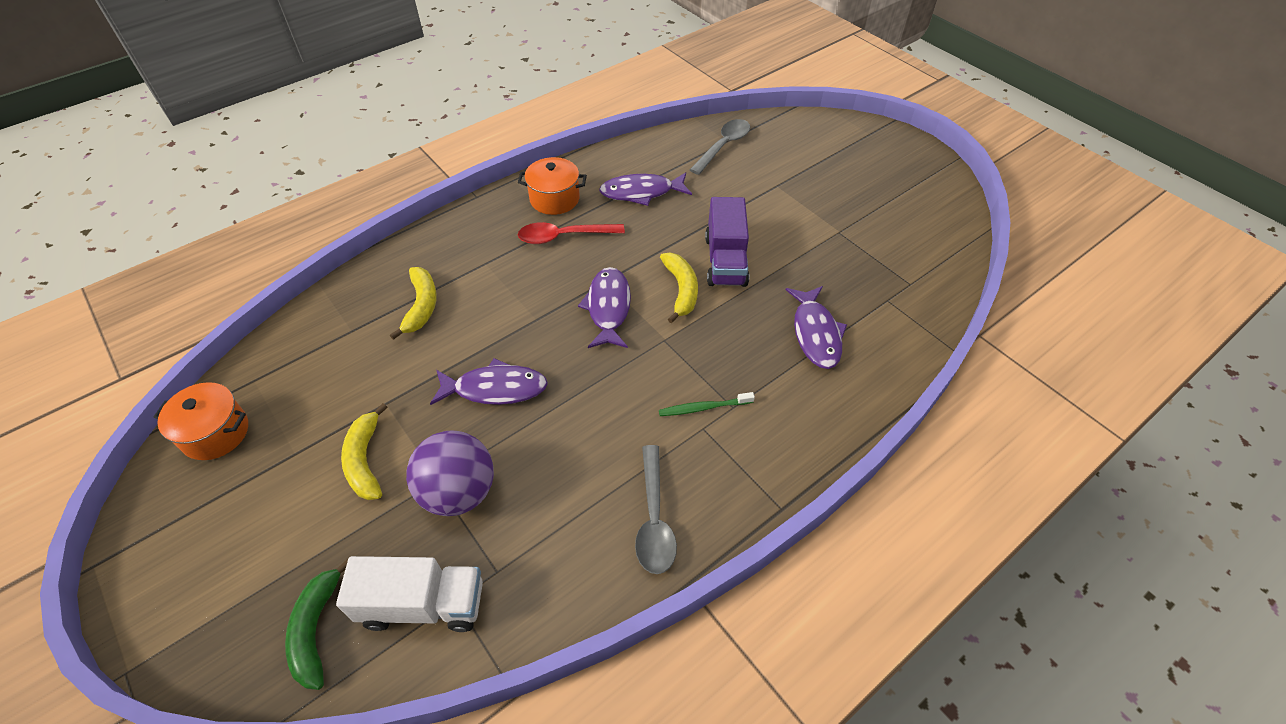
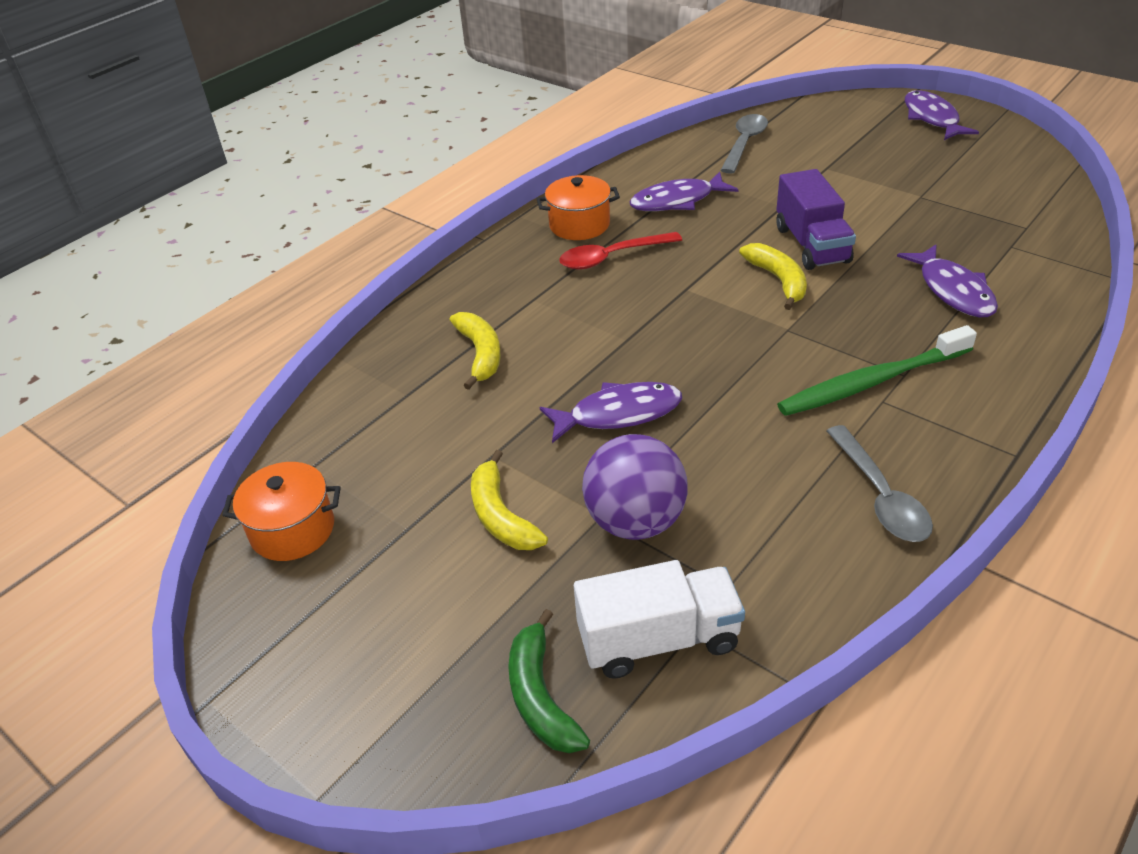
camera: 10 degrees left, 10 degrees down
(608, 308) = (705, 312): purple fish -> purple fish (932, 118)
(703, 408) = (871, 382): green toothbrush -> green toothbrush, size x1.92

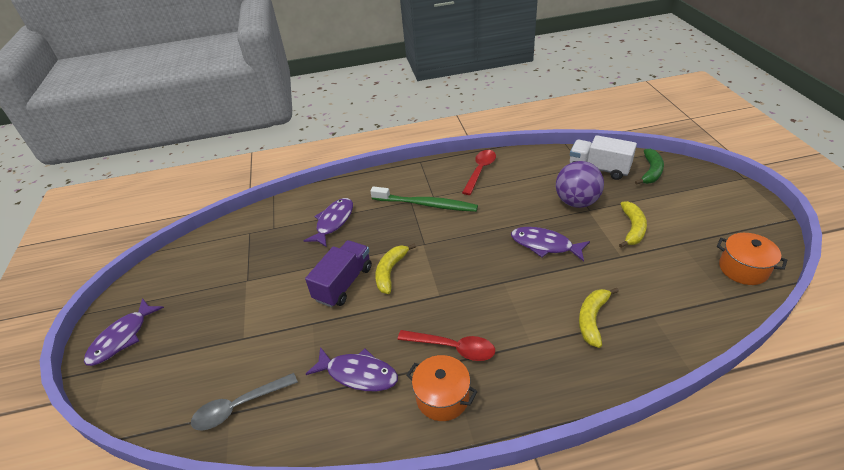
camera: 140 degrees left, 0 degrees up
(880, 496) = (480, 171): grey spoon -> red spoon

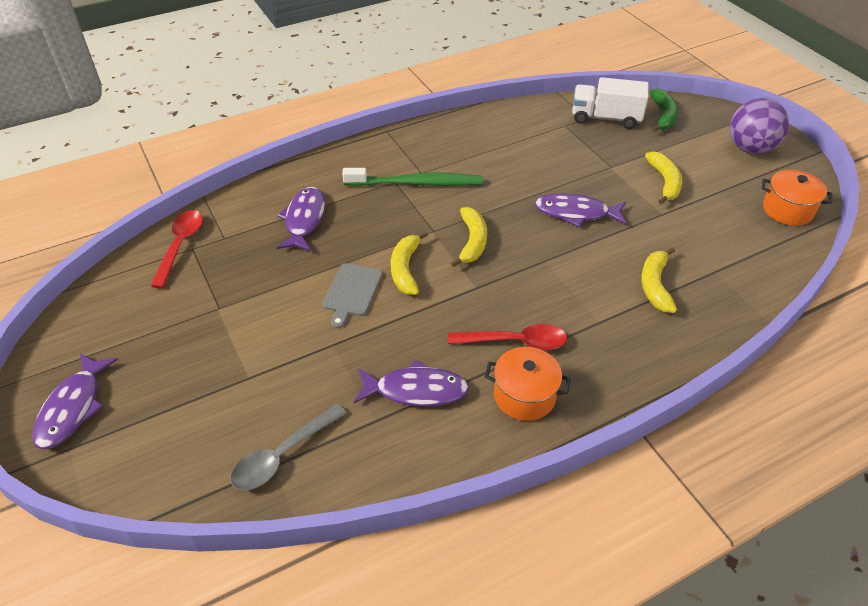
camera: 20 degrees left, 5 degrees up
(343, 283) = (352, 292): purple truck -> grey cutting board
(450, 257) = (472, 242): none -> yellow banana
(480, 171) = (467, 135): red spoon -> red spoon (180, 246)
(576, 202) = (594, 159): purple ball -> purple ball (750, 148)

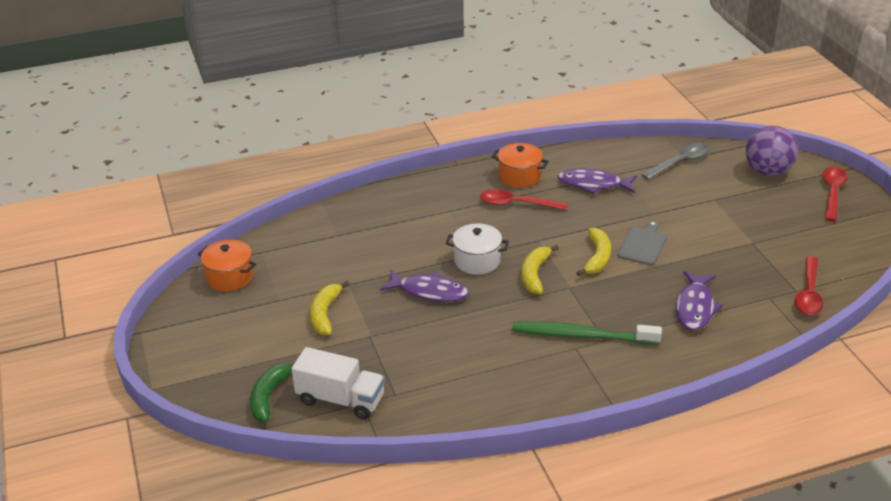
camera: 170 degrees left, 10 degrees down
(73, 408) = (832, 193): purple fish -> red spoon
(539, 253) = (477, 261): none -> white pot
(655, 285) = (392, 230): yellow banana -> none
(750, 148) = (206, 343): purple ball -> purple ball (767, 171)

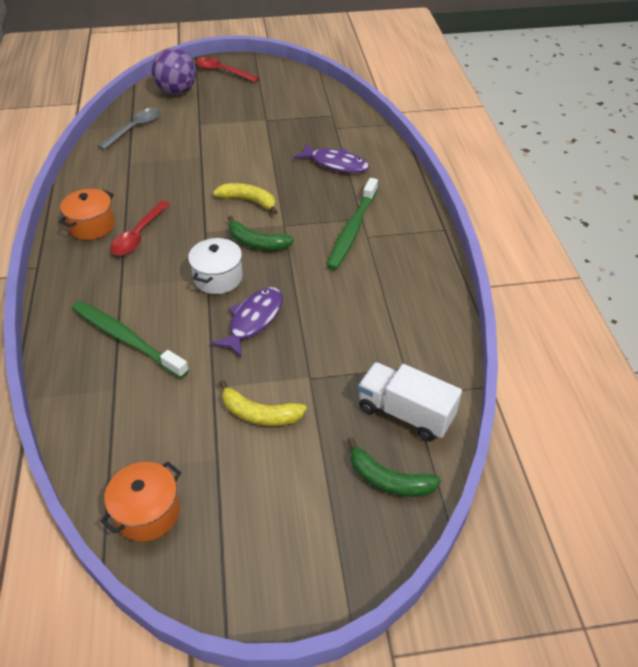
camera: 80 degrees left, 10 degrees up
(340, 399) = (405, 413): white truck -> white truck turned 90 degrees counterclockwise
(389, 228) = (126, 338): none -> green toothbrush
(534, 274) = (257, 243): yellow banana -> green banana
(593, 184) = (136, 182): purple fish -> none
(643, 245) = (242, 172): grey cutting board -> none
(680, 162) = (135, 129): grey spoon -> grey spoon turned 60 degrees clockwise
(808, 293) = (337, 111): red spoon -> none

